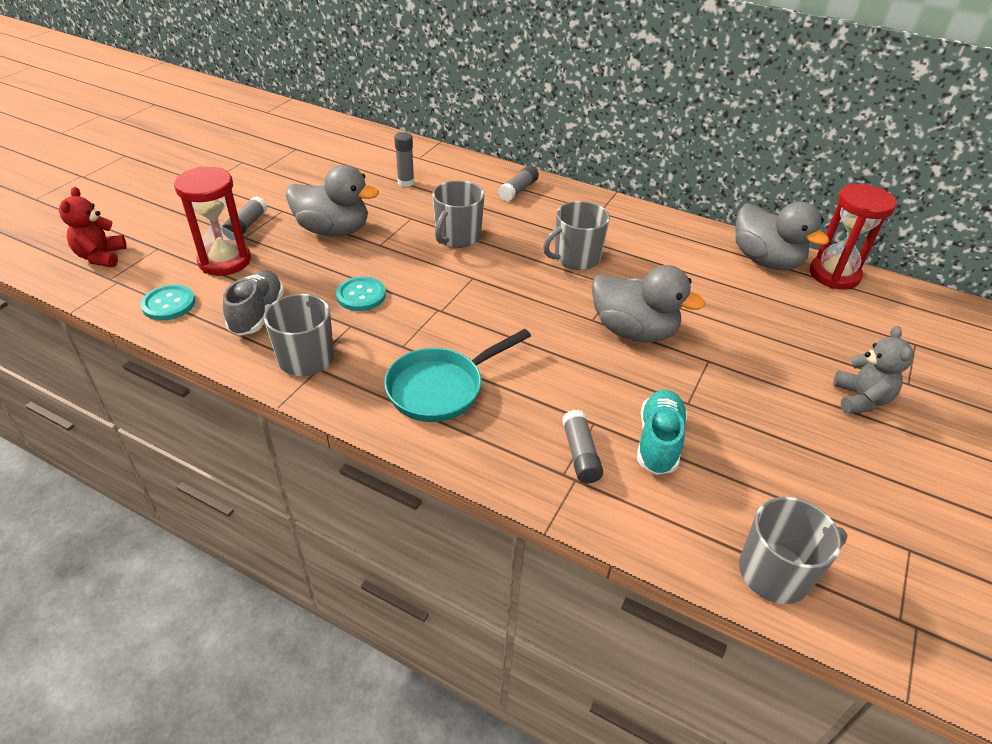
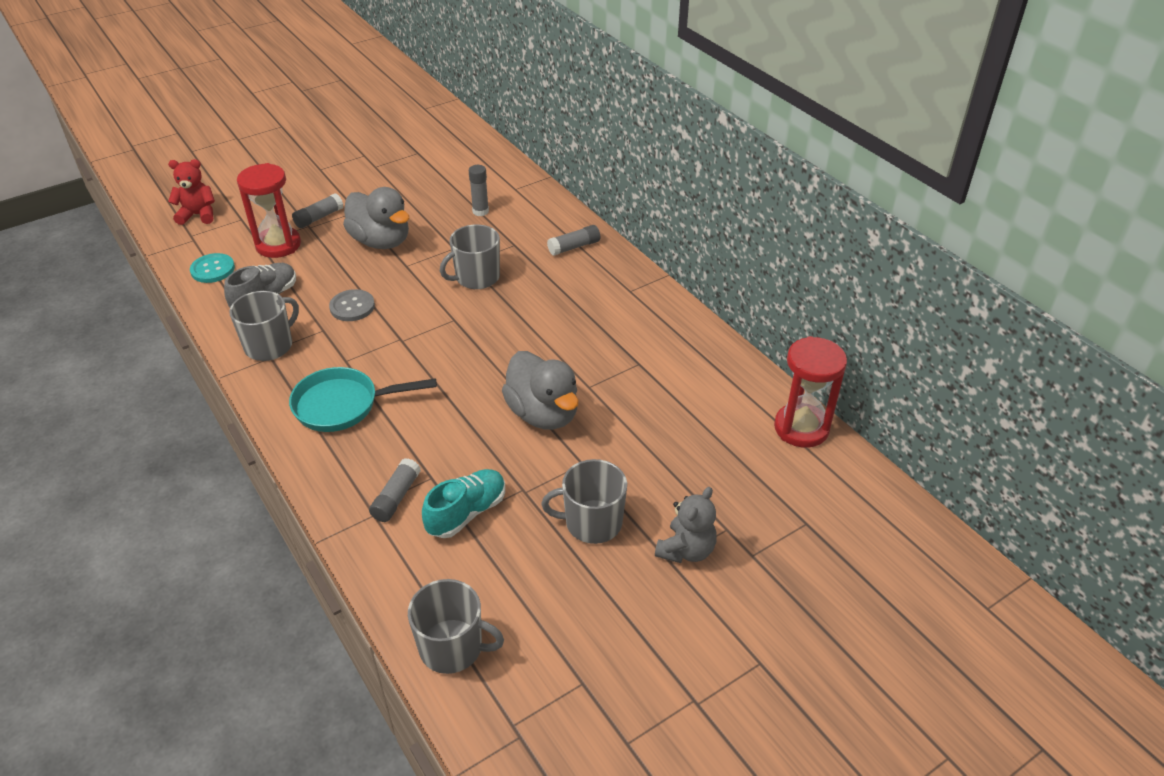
camera: 30 degrees right, 0 degrees up
(101, 257) = (198, 215): red teddy bear -> red teddy bear turned 60 degrees clockwise
(361, 295) = (352, 307): turquoise button -> grey button
(576, 258) = (560, 330): grey mug -> grey mug (592, 523)
(765, 261) = (744, 390): grey duck -> none

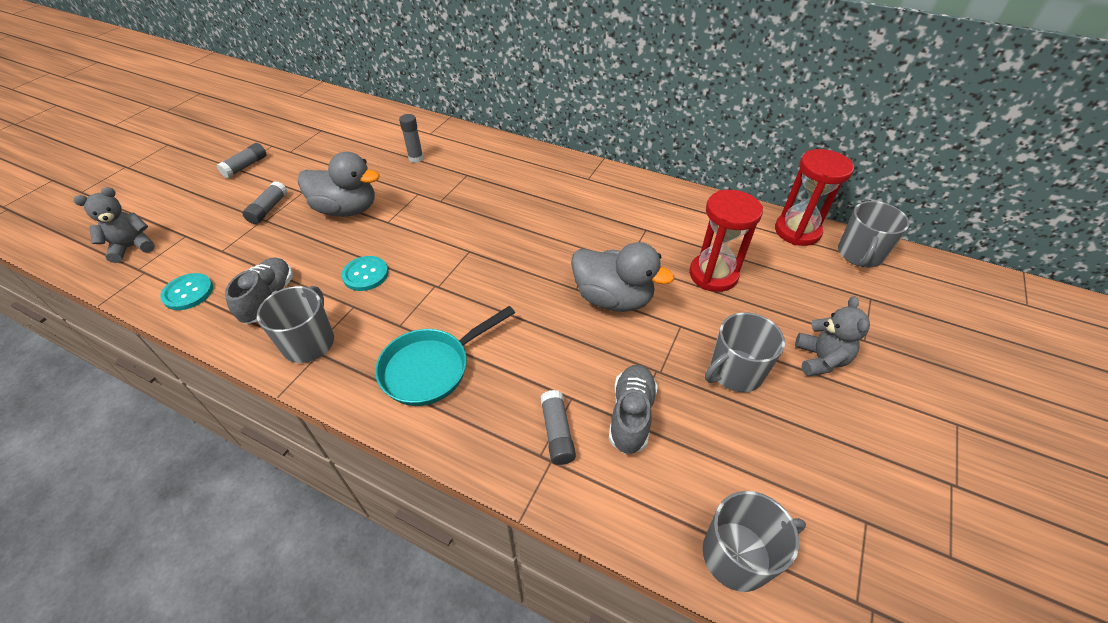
camera: 30 degrees left, 5 degrees up
(198, 215) = (132, 247): red teddy bear -> grey teddy bear
(278, 245) = (245, 246): red hourglass -> red hourglass (713, 275)
(352, 307) = (365, 274): grey button -> turquoise button
(467, 513) = (631, 415): turquoise shoe -> grey shoe
(476, 277) = (458, 210): grey mug -> grey mug (860, 254)
(574, 247) = (516, 161): grey glue stick -> grey glue stick (245, 166)

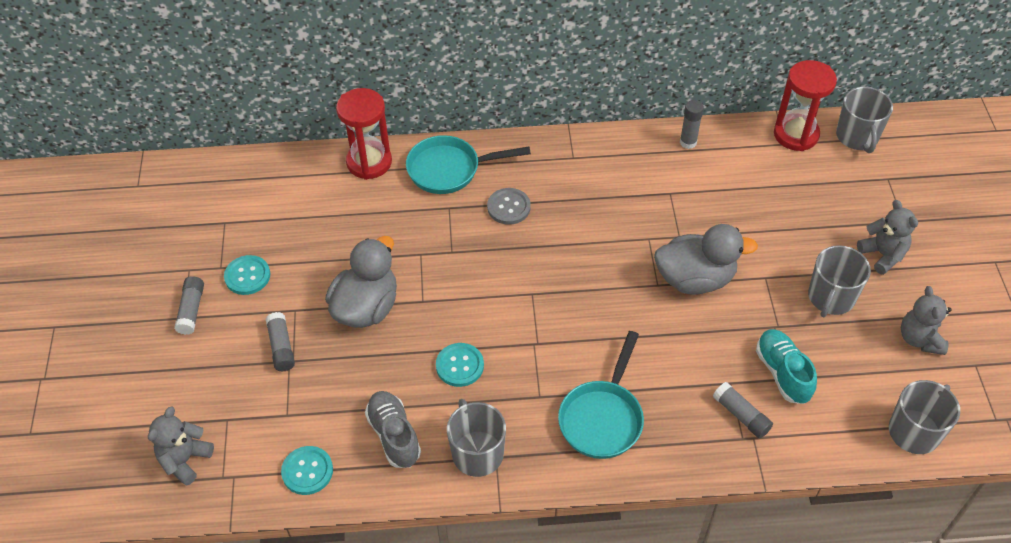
camera: 30 degrees left, 5 degrees up
(298, 162) = (247, 276): none -> turquoise button
(346, 209) = (366, 307): grey duck -> grey duck turned 45 degrees counterclockwise
(416, 158) = (375, 211): grey glue stick -> grey glue stick (688, 142)
(491, 154) = (449, 169): none -> turquoise pan
(509, 190) = (508, 207): none -> grey button
(631, 415) = (782, 373): grey shoe -> turquoise shoe
(713, 275) = (758, 214): red hourglass -> red hourglass (369, 162)
(810, 458) = (919, 339): none -> grey teddy bear

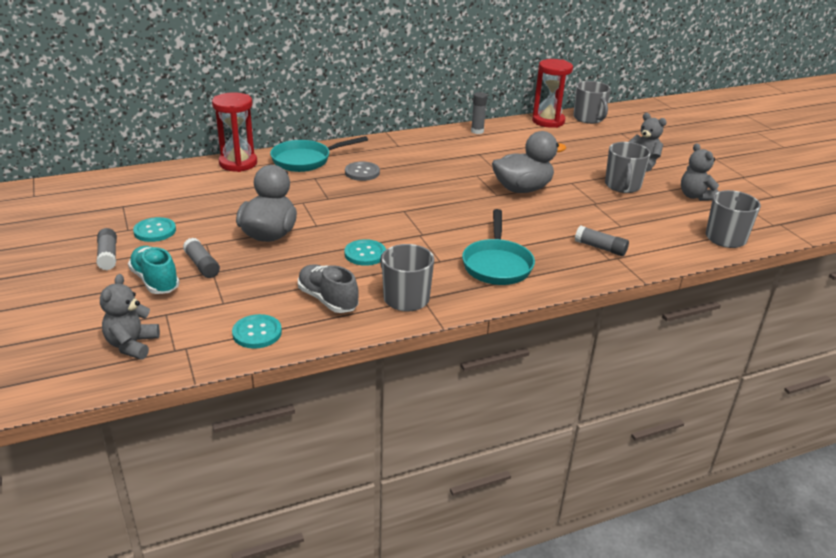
camera: 20 degrees left, 20 degrees down
(782, 373) = (615, 224): turquoise shoe -> turquoise shoe (155, 281)

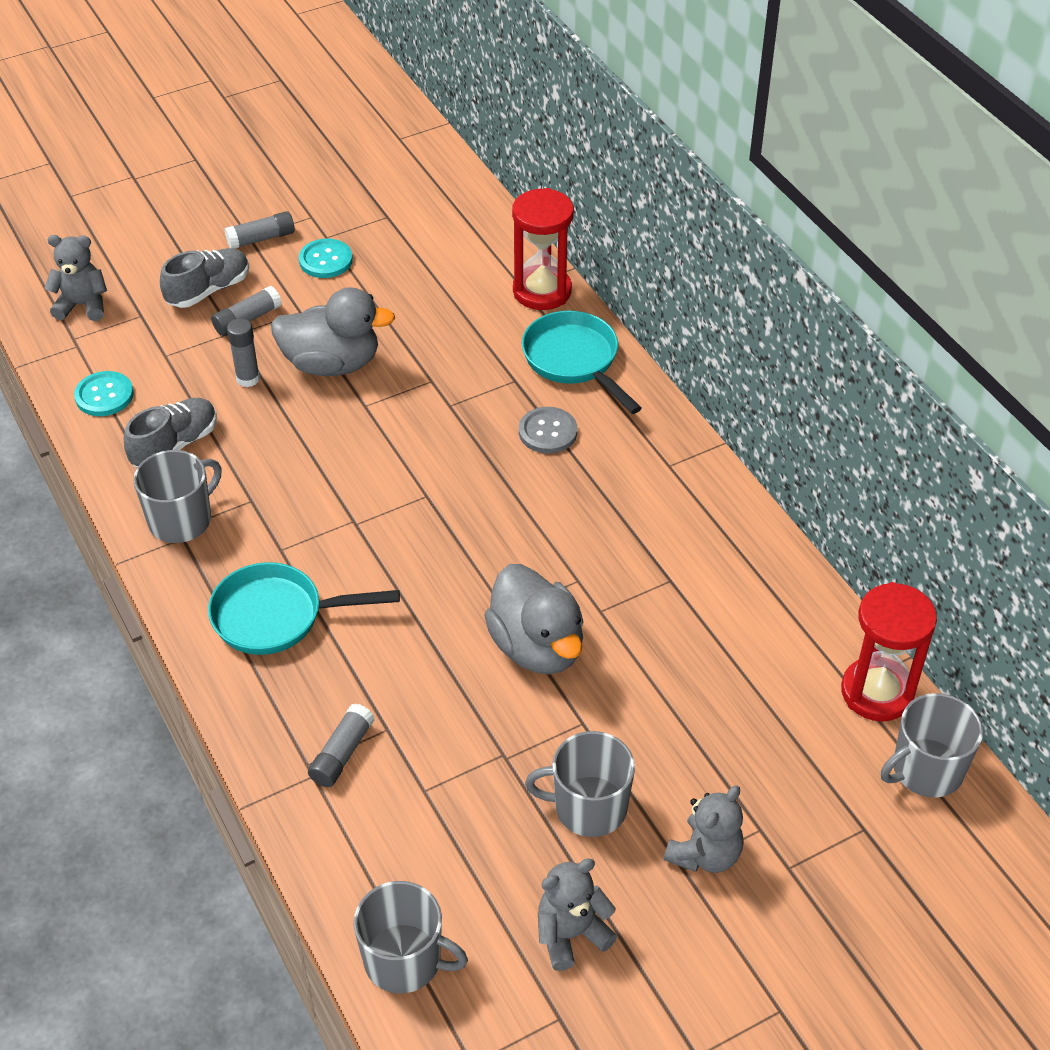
camera: 85 degrees right, 15 degrees up
(155, 281) = (208, 290): turquoise shoe -> grey shoe
(365, 254) = (291, 467): turquoise button -> none
(477, 131) = (776, 573): grey glue stick -> grey glue stick (248, 379)

